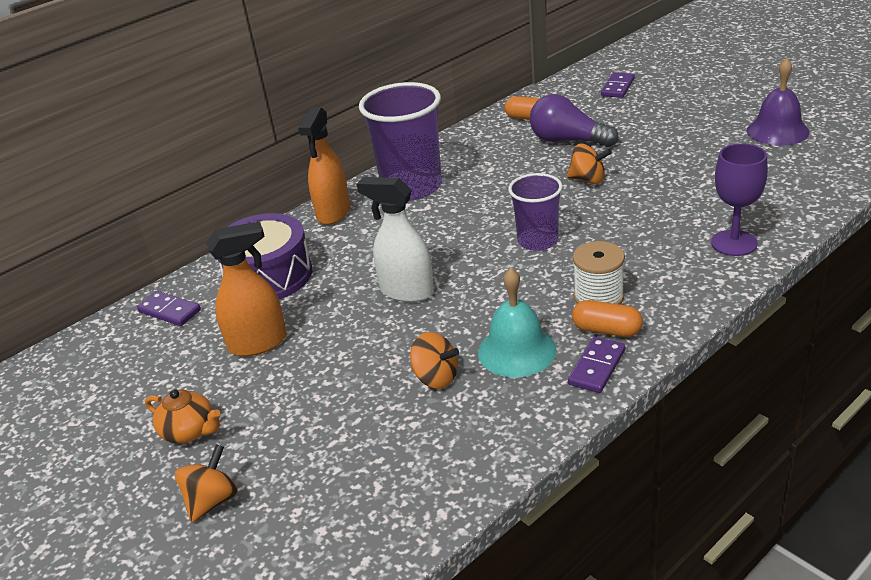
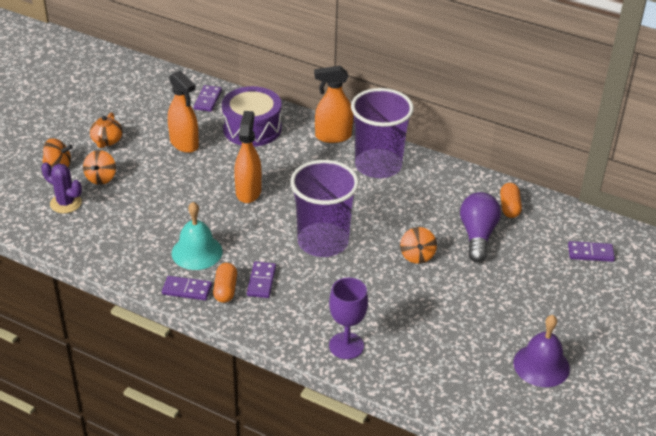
camera: 65 degrees right, 5 degrees up
(327, 496) = (66, 203): none -> purple cactus
(406, 291) = (248, 192): white spray bottle -> orange spray bottle
(436, 378) = (165, 222): orange spinning top -> orange spinning top (101, 178)
(538, 241) = (323, 242): purple cup -> purple cup, size x1.69
(598, 297) = (261, 281): white spool -> purple domino

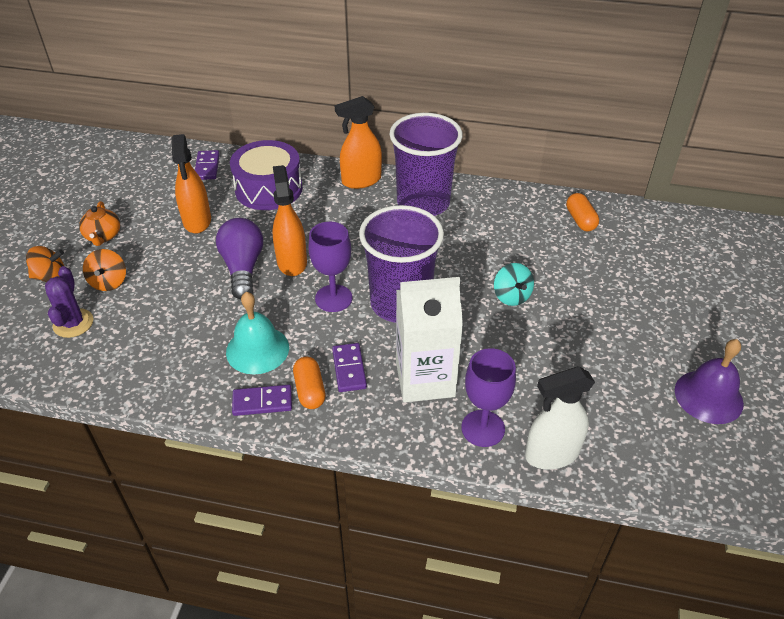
camera: 15 degrees left, 5 degrees up
(66, 203) = (73, 323): purple cactus -> purple cactus turned 75 degrees clockwise
(184, 144) = (197, 221): orange spray bottle -> orange spray bottle turned 45 degrees clockwise
(271, 227) = (333, 298): none -> purple goblet
(317, 302) = (425, 379): none -> white carton
(391, 375) = (551, 454): none -> white spray bottle
(417, 256) = (511, 296): orange spinning top -> turquoise spinning top
(477, 236) = (564, 259): purple light bulb -> purple light bulb (243, 268)
(590, 253) = (687, 252): purple domino -> none

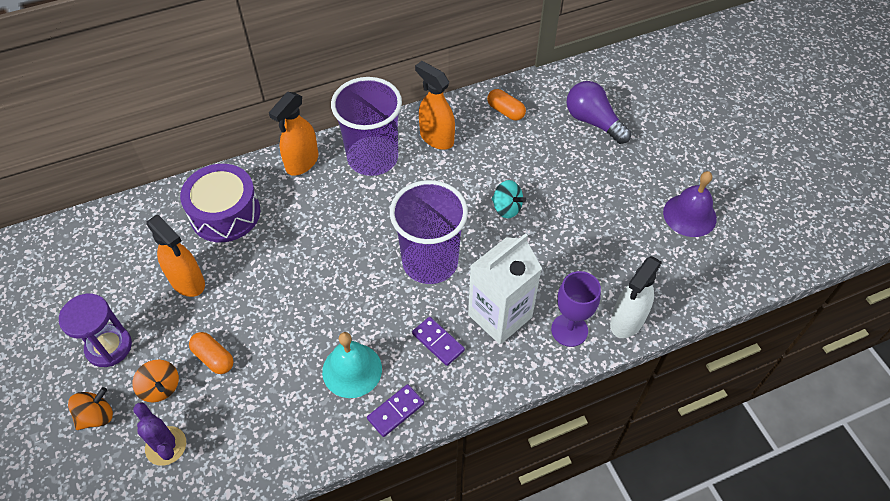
camera: 35 degrees left, 10 degrees up
(103, 236) = (109, 347): orange teapot -> purple hourglass
(207, 167) = (144, 221): purple domino -> none
(243, 268) = (272, 304): purple light bulb -> purple light bulb (593, 122)
(292, 262) = (310, 274): orange spray bottle -> orange spray bottle (436, 138)
(310, 390) = (423, 378): orange capsule -> orange capsule (214, 358)
(333, 298) = (374, 288): purple goblet -> none

